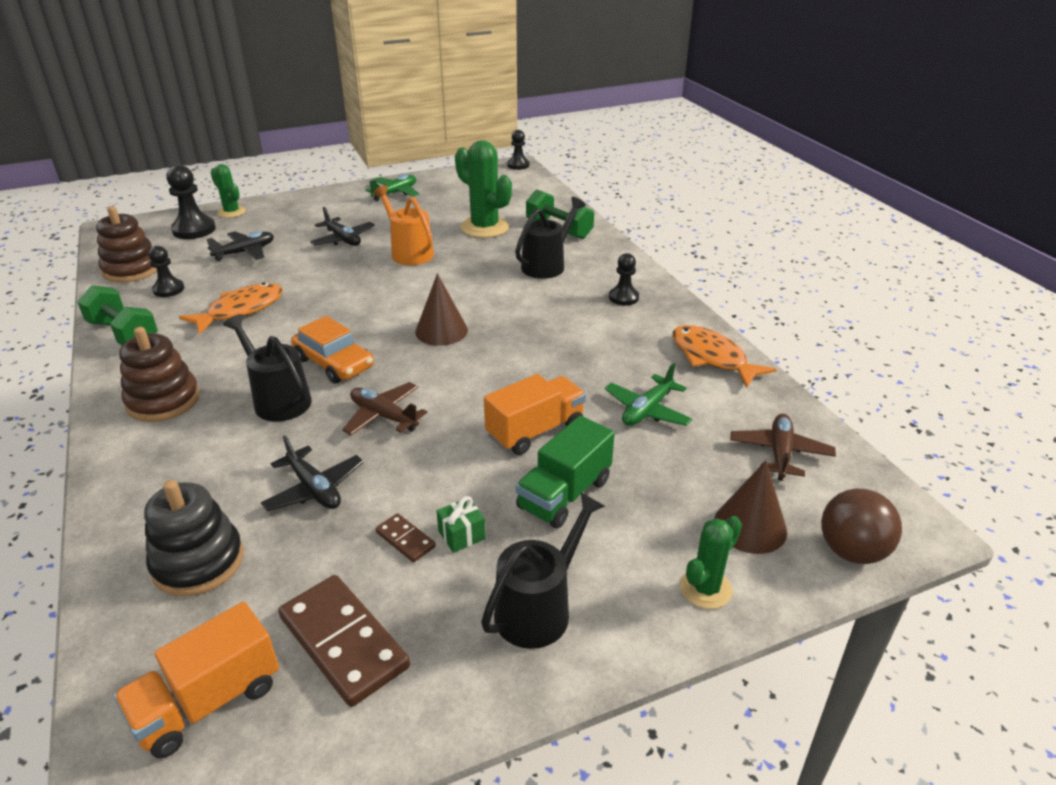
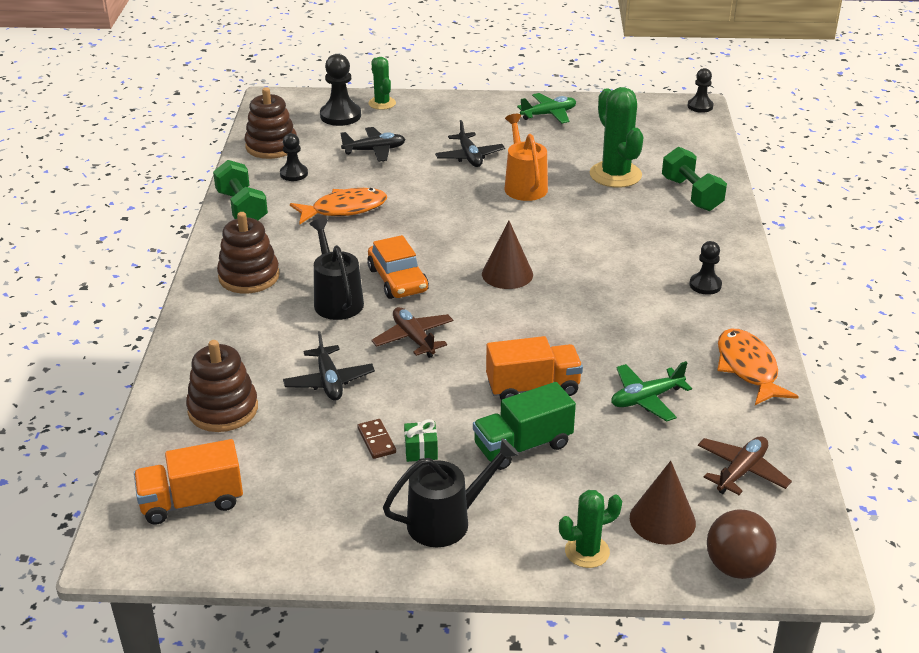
camera: 25 degrees right, 0 degrees up
(198, 562) = (223, 409): black stacking toy -> brown stacking toy
(344, 642) = (296, 495): brown domino -> none
(547, 265) = (651, 231): black watering can -> none

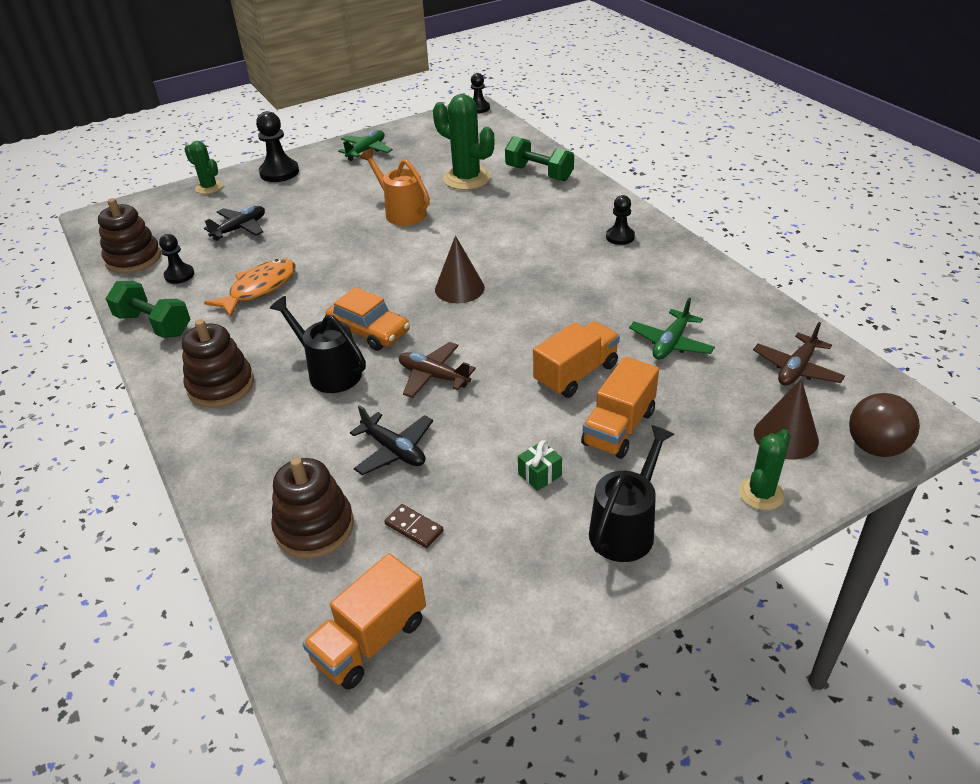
camera: 30 degrees left, 5 degrees up
(340, 116) = (179, 210): black pawn -> black pawn (279, 172)
(376, 441) = (491, 485): brown domino -> brown domino (414, 528)
(469, 157) = (332, 205): black plane -> none
(522, 446) = (618, 428): green truck -> orange truck
(741, 471) = (796, 369): brown plane -> brown plane turned 150 degrees counterclockwise
(748, 368) = (716, 287): orange fish -> none

